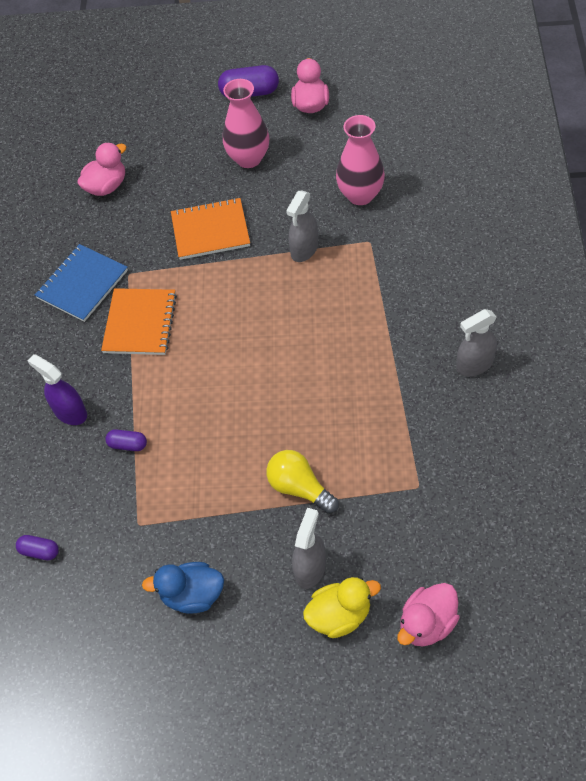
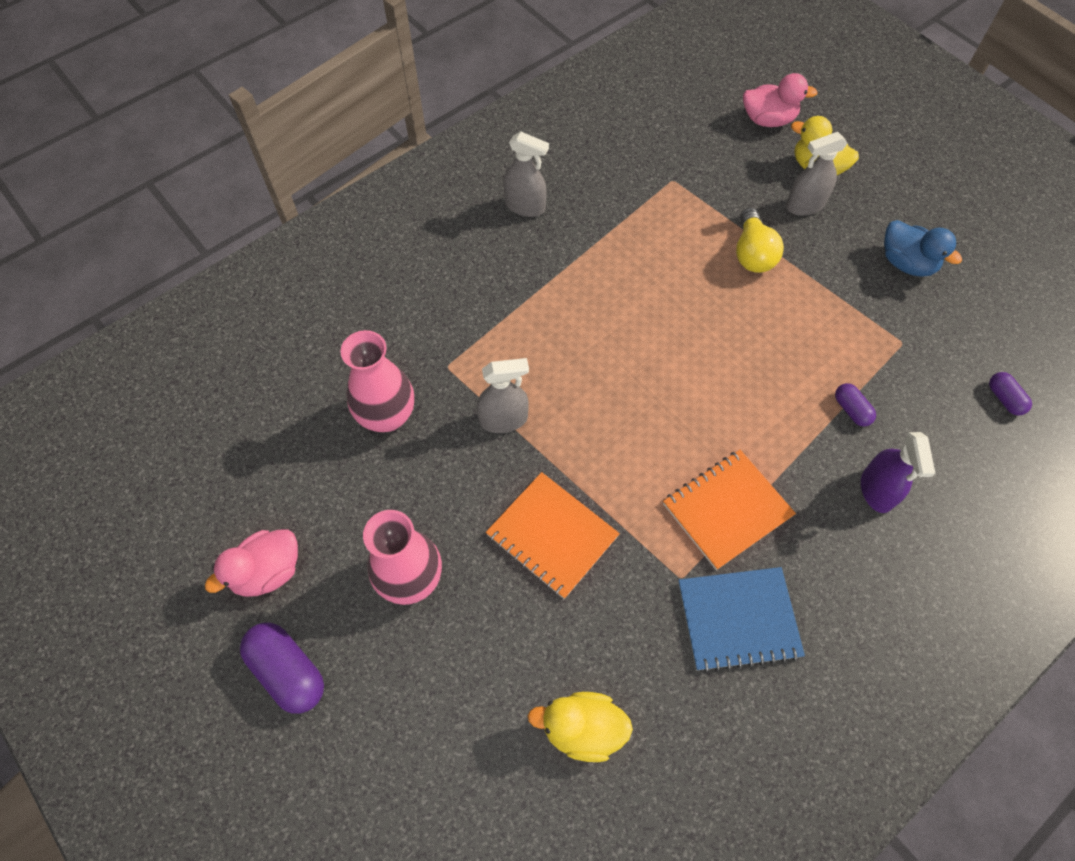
camera: 135 degrees left, 5 degrees up
(106, 186) = (582, 729): pink duck -> yellow duck

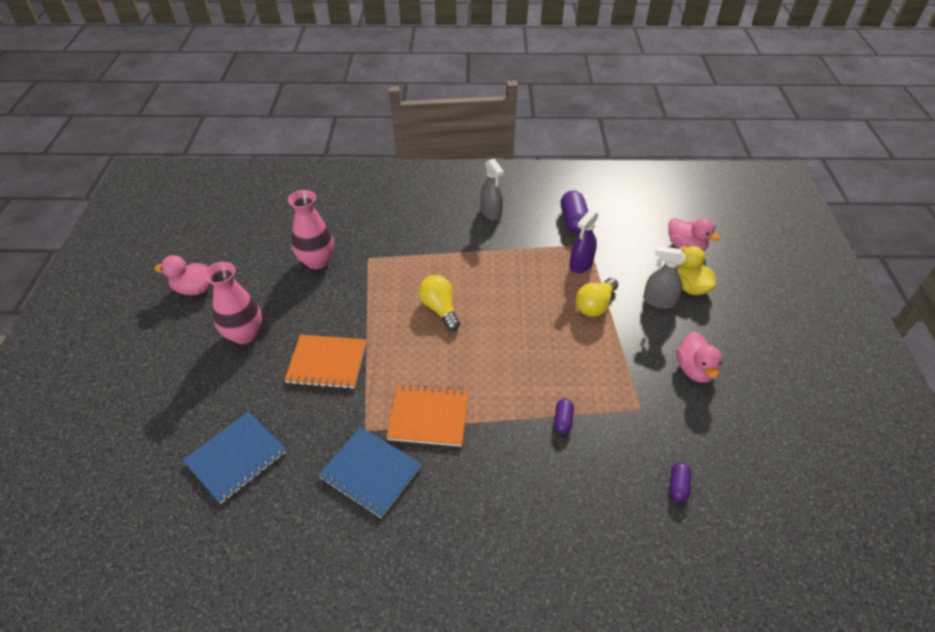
camera: 40 degrees right, 15 degrees down
(288, 671) = (154, 333): purple capsule -> purple capsule (573, 221)
(504, 419) = (366, 297): grey spray bottle -> none
(552, 536) = (327, 363): orange notebook -> orange notebook turned 75 degrees counterclockwise
(582, 729) = (236, 458): yellow duck -> blue notebook
(602, 373) = (440, 309): none -> yellow light bulb
(876, 490) = (528, 472): purple spray bottle -> purple spray bottle (581, 264)
(906, 263) = (694, 369): blue duck -> pink duck

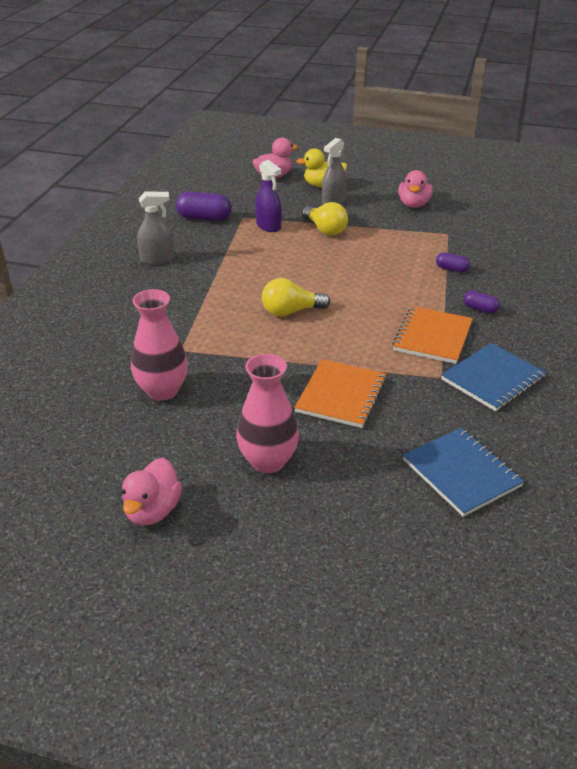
camera: 75 degrees left, 10 degrees down
(678, 486) = (521, 235): purple capsule -> purple capsule (480, 309)
(694, 369) = (413, 204): pink duck -> pink duck turned 90 degrees clockwise

